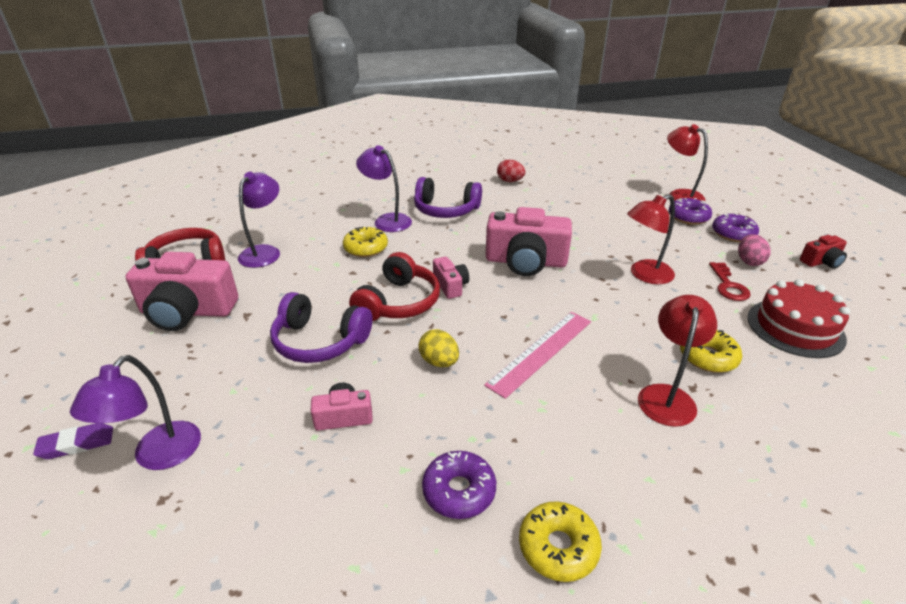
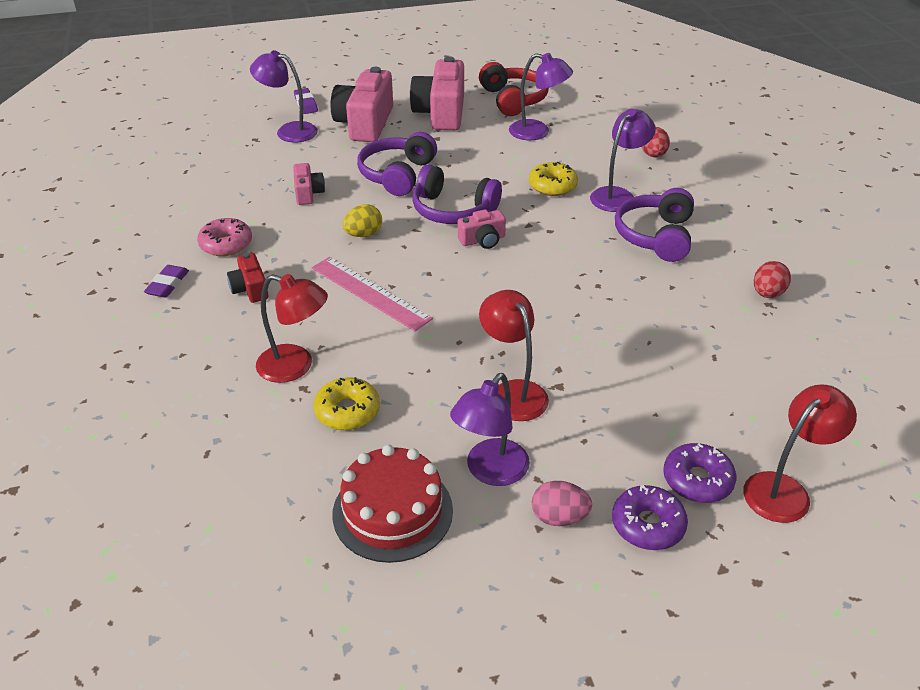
camera: 90 degrees right, 5 degrees up
(328, 202) = (653, 155): none -> red egg
(398, 302) = (453, 210): red headphones -> purple headphones
(459, 491) = (226, 244): purple donut -> pink donut
(525, 262) = (536, 294): pink camera -> pink camera (365, 123)
(558, 547) = (167, 284): yellow donut -> purple eraser
(728, 286) = (490, 471): red key -> purple lamp
(821, 262) = (568, 620): red camera -> red camera (250, 289)

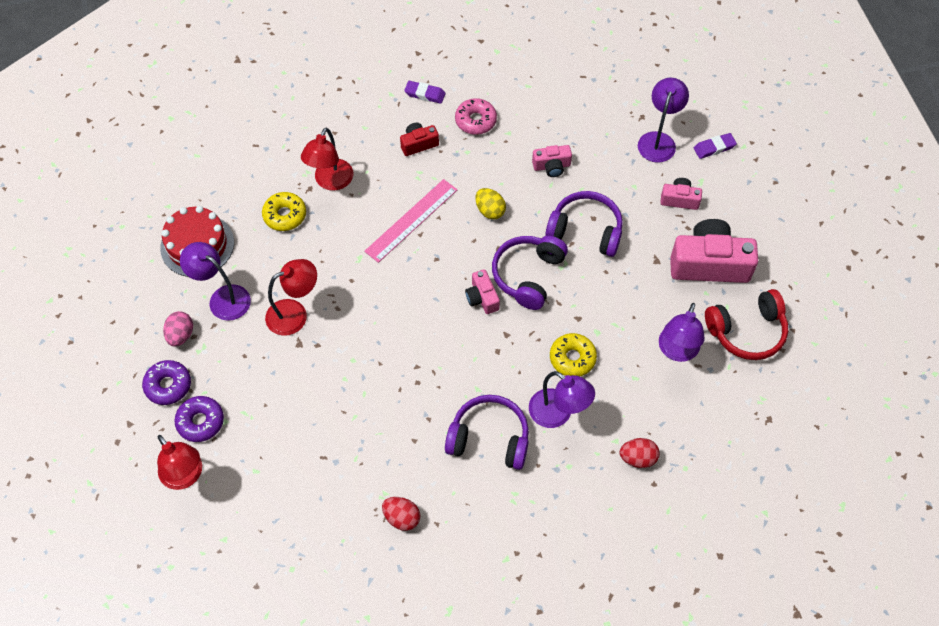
camera: 90 degrees right, 20 degrees up
(365, 123) = (679, 199): pink camera -> pink camera, size x0.50

